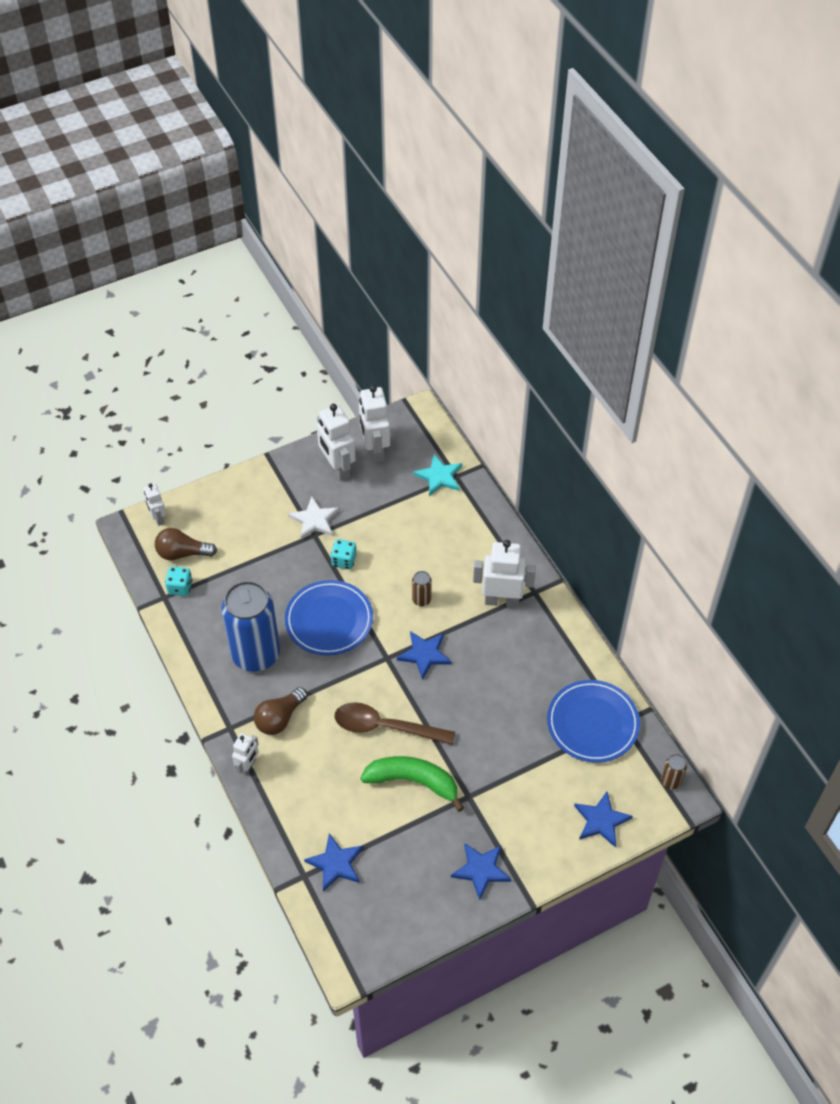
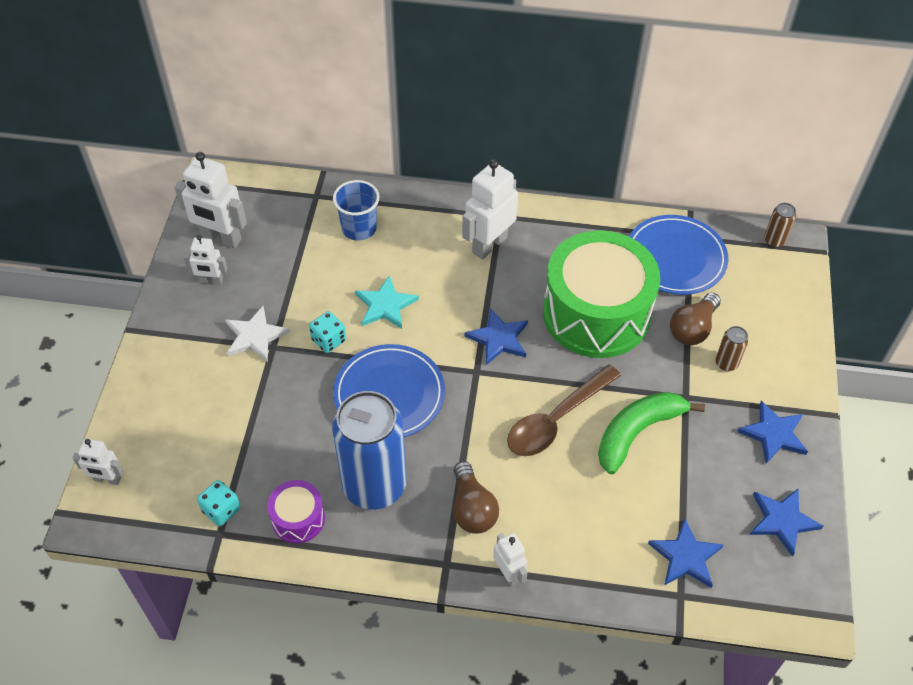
camera: 55 degrees left, 0 degrees up
(182, 553) = (178, 482): brown light bulb -> brown light bulb (692, 329)
(203, 630) = (298, 518): none -> purple drum
(337, 468) = (211, 281): white robot -> white robot, size x0.56
(421, 600) = (433, 304): brown can -> brown can (726, 363)
(439, 476) = (304, 208): turquoise star -> turquoise star (385, 305)
(449, 517) = (359, 228): none -> blue cup
(496, 700) = (596, 313): none -> green drum
(601, 820) = (781, 311): blue star -> blue star (782, 521)

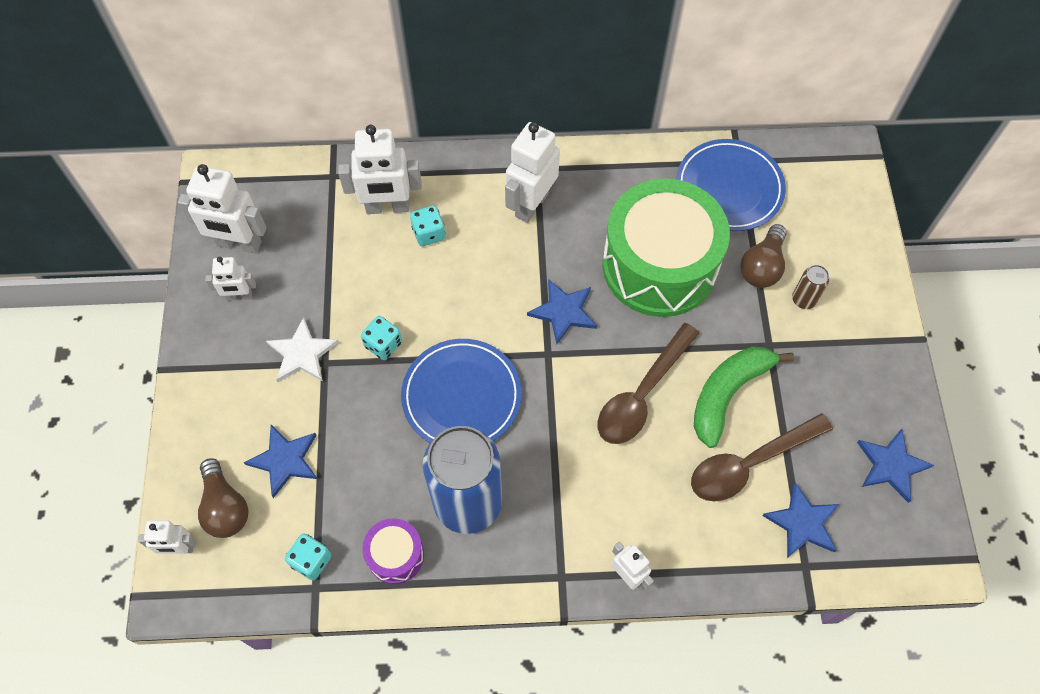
camera: 10 degrees left, 10 degrees up
(359, 228) = (387, 207): blue cup -> white robot
(385, 305) = (435, 293): turquoise star -> none
(391, 255) = (429, 233): none -> turquoise dice
(472, 508) = (575, 510): brown light bulb -> brown light bulb (225, 507)
(645, 496) = (749, 463): none -> brown spoon
(773, 434) = (865, 371): blue star -> blue star (285, 460)
(774, 240) = (826, 151): brown can -> none

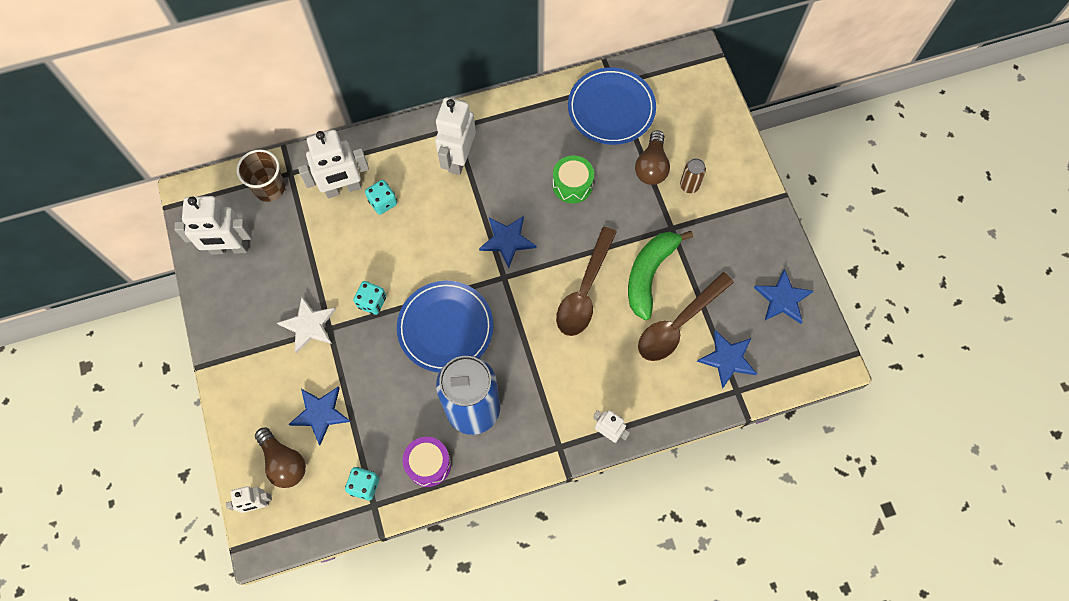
camera: 15 degrees left, 5 degrees up
(239, 296) = (243, 291): white robot -> none
(304, 187) = (269, 188): none -> brown cup
(659, 265) = (572, 185): green drum -> green drum, size x0.44

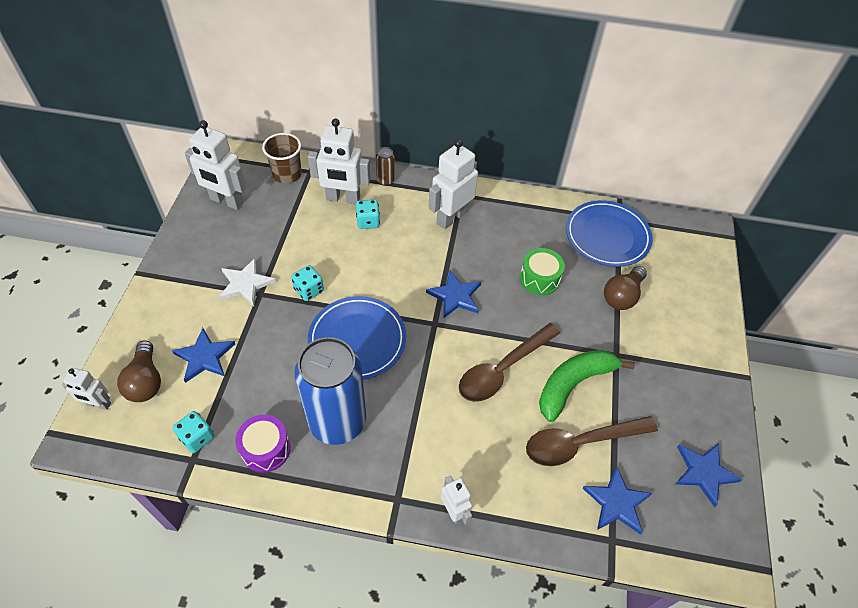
camera: 25 degrees right, 15 degrees down
(689, 185) = (651, 327): brown can -> brown can (385, 180)

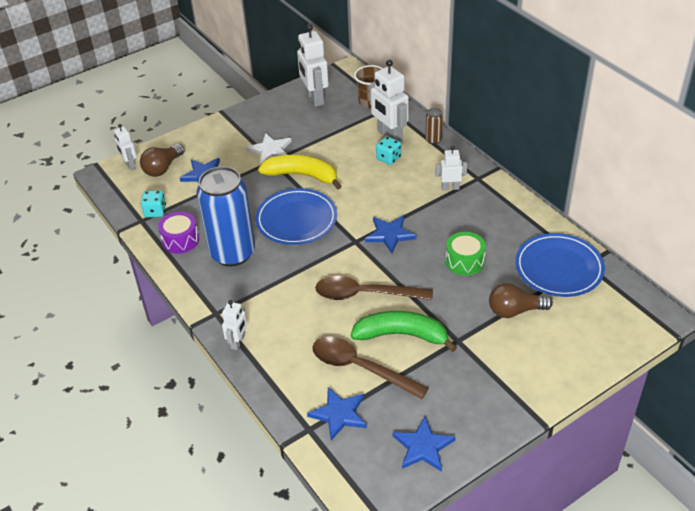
camera: 50 degrees right, 10 degrees down
(309, 290) = (302, 175): turquoise dice -> yellow banana
(451, 217) = (450, 187): white robot -> white robot, size x0.56

